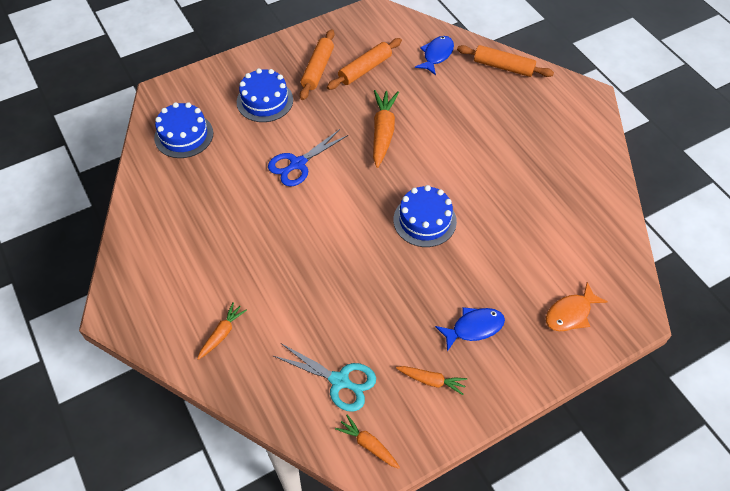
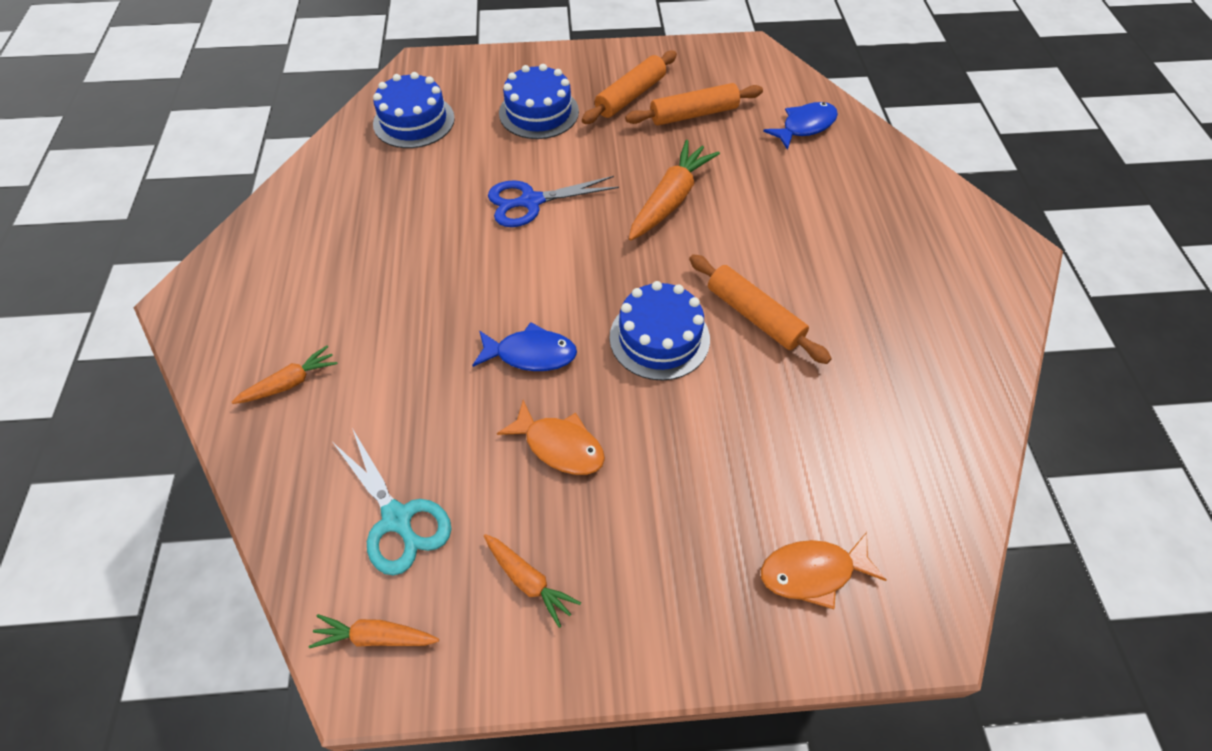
camera: 25 degrees right, 0 degrees up
(368, 444) = (375, 637): orange carrot -> orange carrot turned 60 degrees counterclockwise
(405, 304) = (559, 446): none -> orange fish
(474, 328) = (642, 526): blue fish -> blue fish (530, 354)
(503, 67) = (896, 170): orange rolling pin -> orange rolling pin (754, 315)

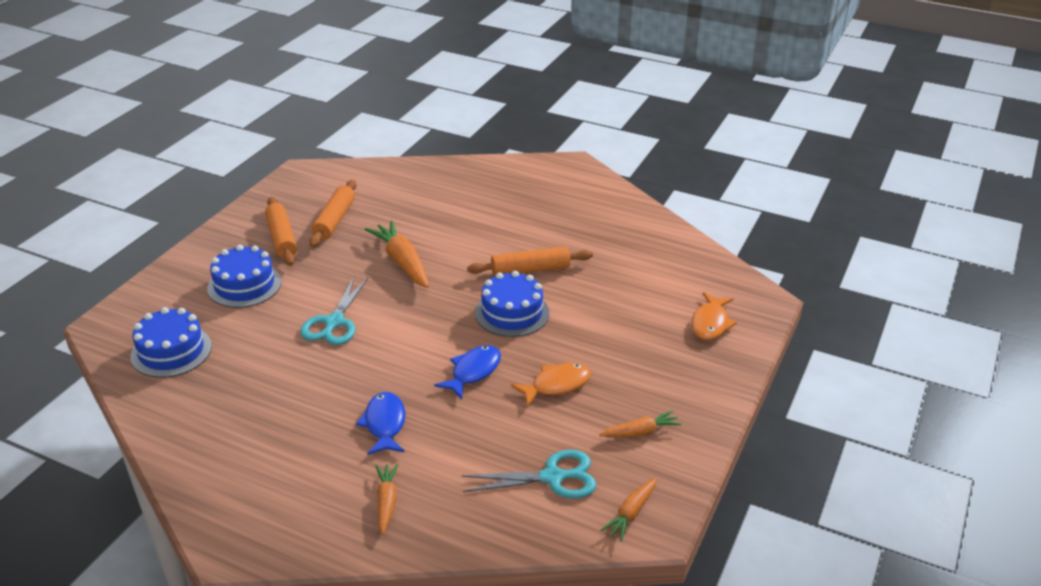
camera: 60 degrees left, 20 degrees down
(531, 202) = (334, 322): blue scissors -> turquoise scissors
(805, 126) = (399, 184): blue fish -> blue fish (384, 424)

